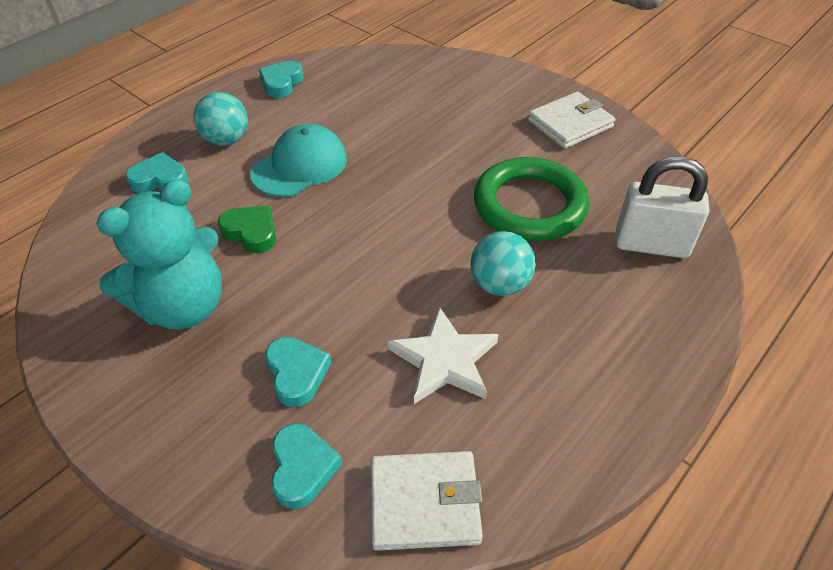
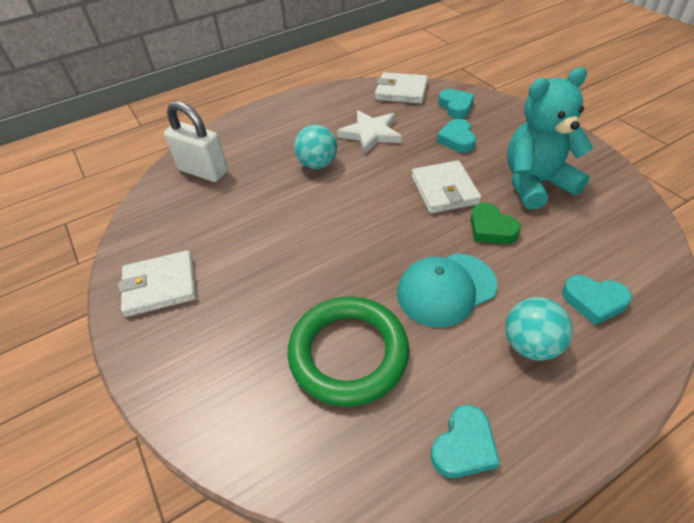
camera: 160 degrees left, 0 degrees up
(302, 468) = (456, 106): turquoise heart -> turquoise heart turned 150 degrees clockwise
(310, 273) = (444, 190): none -> white wallet
(529, 205) = (261, 211): green ring -> green ring (348, 353)

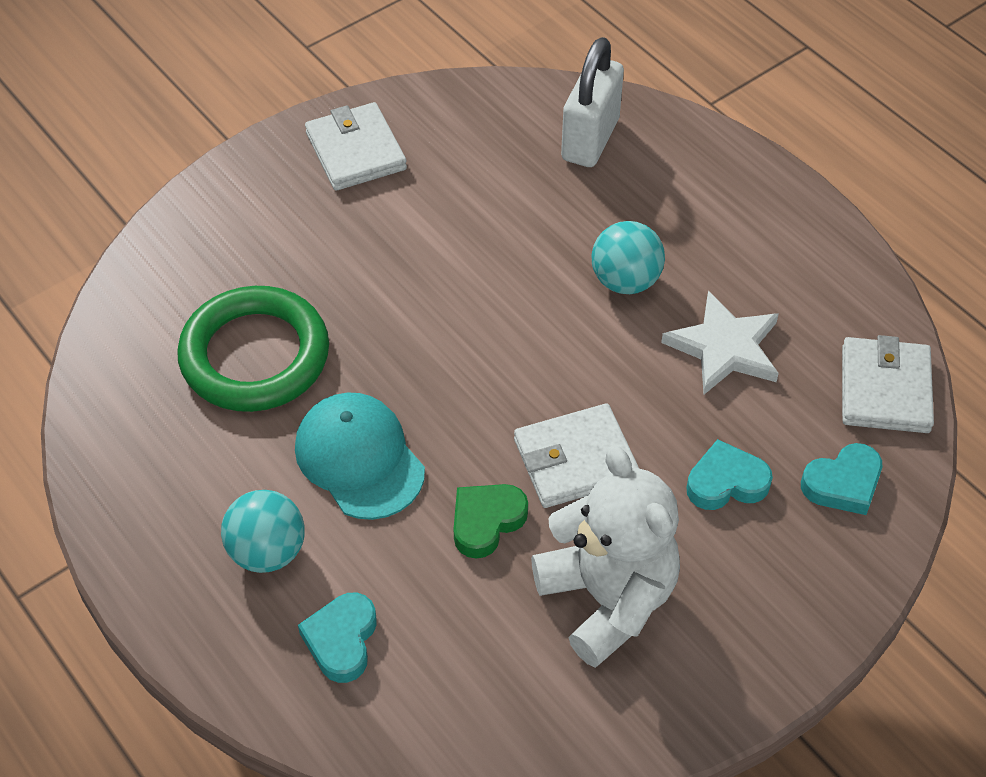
camera: 80 degrees right, 5 degrees up
(463, 446) = (134, 471): turquoise heart -> none
(536, 183) = (607, 599): turquoise teddy bear -> white teddy bear

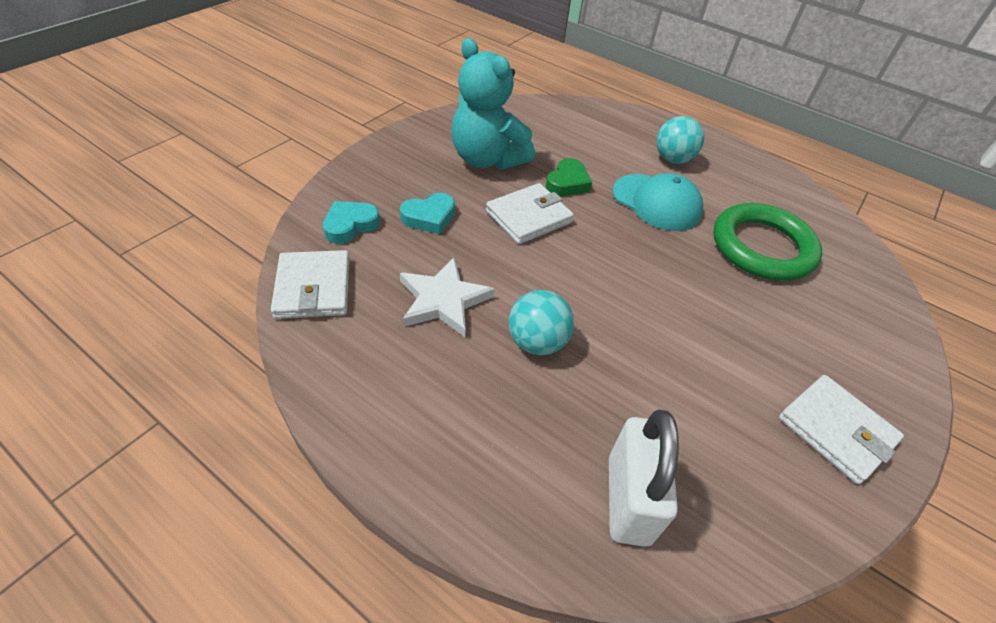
camera: 160 degrees right, 5 degrees down
(341, 640) = (612, 133): turquoise heart -> none
(607, 599) = (487, 159): white teddy bear -> turquoise teddy bear

